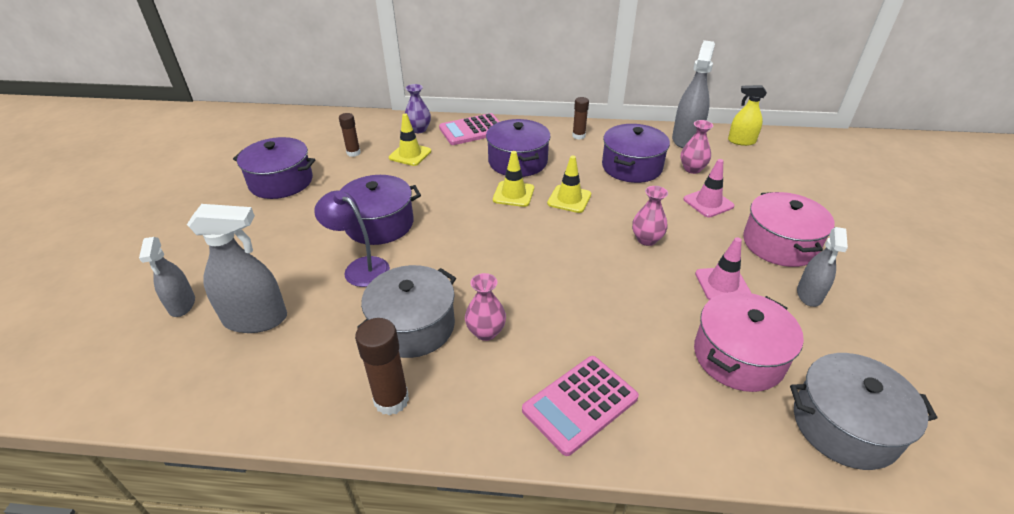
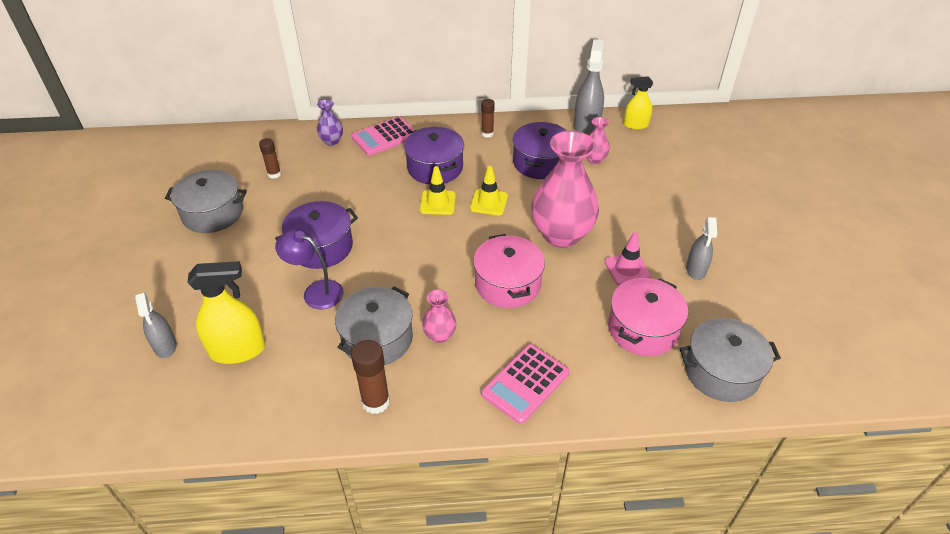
camera: 10 degrees left, 5 degrees up
(256, 319) = (238, 350): grey spray bottle -> yellow spray bottle
(281, 182) = (212, 213): purple pot -> grey pot
(410, 154) = (330, 170): yellow traffic cone -> none
(646, 239) = (561, 235): pink vase -> pink vase, size x2.21
(708, 203) = (610, 193): pink traffic cone -> none
(780, 244) = (672, 226): pink pot -> pink pot (508, 284)

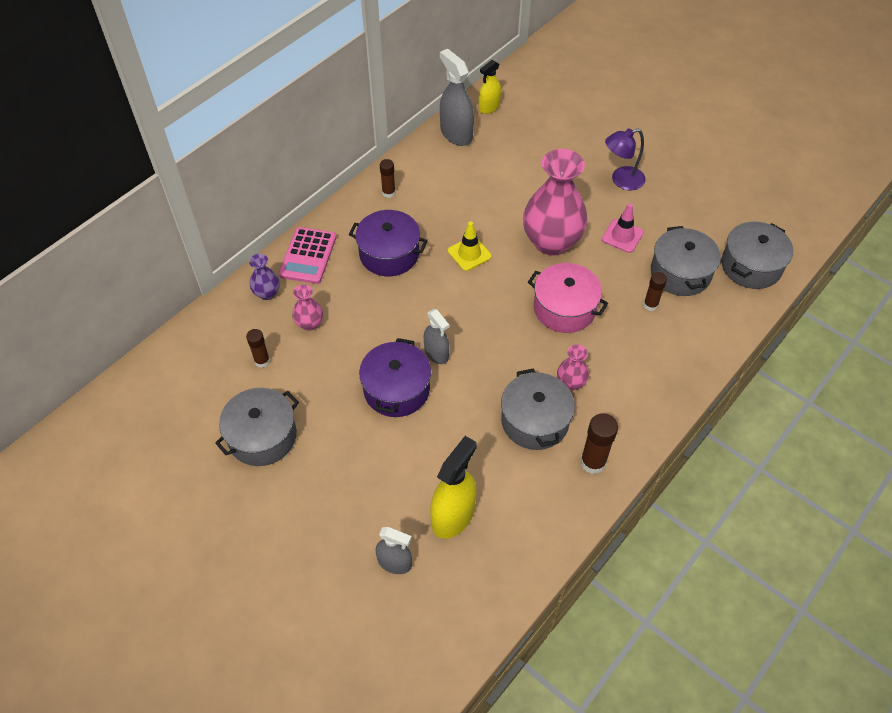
camera: 45 degrees left, 10 degrees up
(316, 291) = (444, 426): purple lamp -> purple lamp (621, 180)
(438, 203) = (432, 283): yellow traffic cone -> none
(525, 383) = (661, 369): pink calculator -> none
(540, 162) = (462, 191): purple pot -> none
(582, 332) = (650, 305): none -> brown glue stick
(594, 159) = (497, 160): pink vase -> pink vase (309, 323)
(642, 329) = (680, 273): pink pot -> grey pot
(696, 269) = (661, 204): grey spray bottle -> grey spray bottle (436, 353)

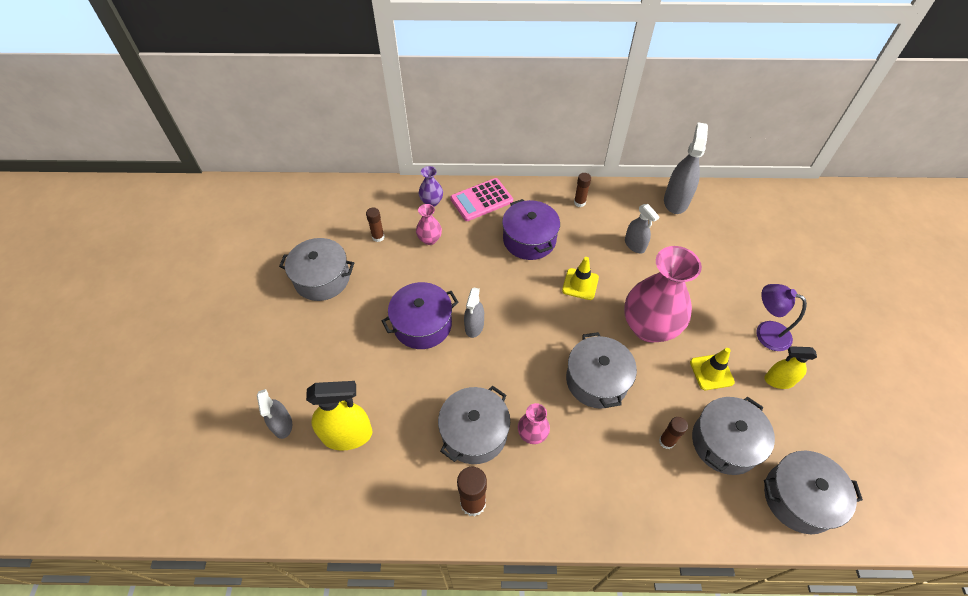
camera: 50 degrees right, 0 degrees up
(469, 191) = (634, 245): none -> grey spray bottle
(489, 107) = (724, 201): yellow spray bottle -> yellow spray bottle (778, 380)
(564, 308) = (597, 380): pink pot -> grey pot
(622, 236) = (711, 372): pink traffic cone -> yellow traffic cone

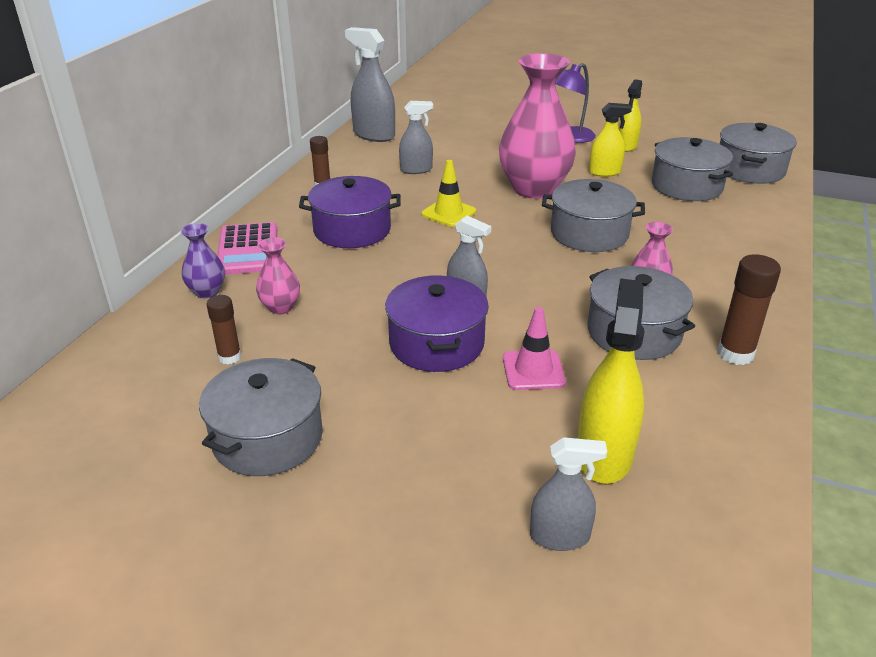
camera: 70 degrees left, 20 degrees down
(413, 381) = (533, 370): none -> pink traffic cone
(666, 441) = (678, 213): brown glue stick -> none
(711, 372) = (605, 172): yellow traffic cone -> yellow spray bottle

